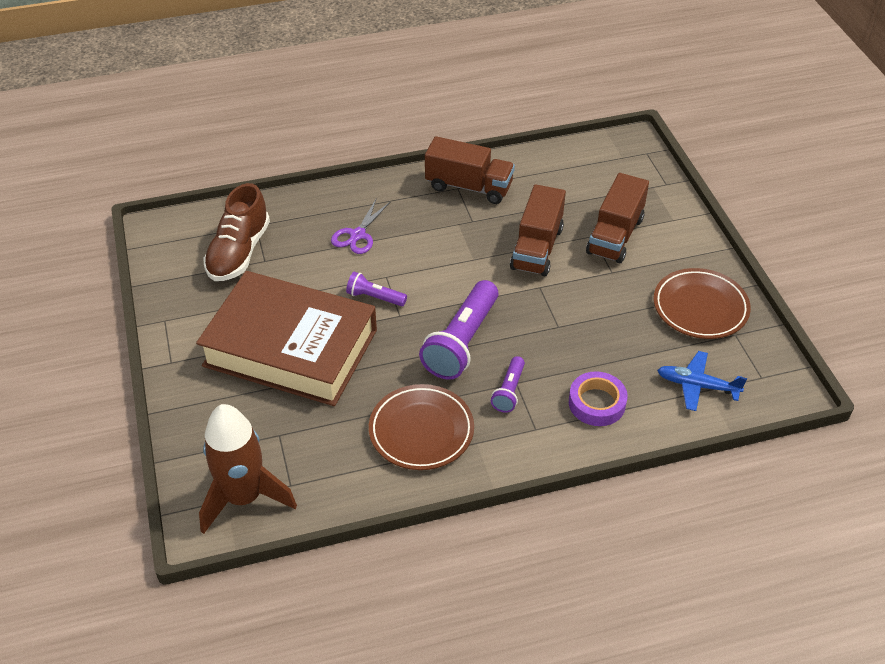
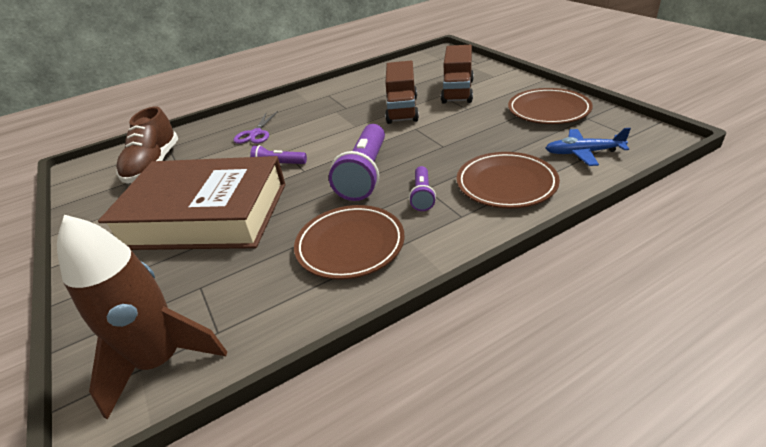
camera: 10 degrees left, 10 degrees down
(469, 186) = (336, 93): brown truck -> none
(597, 403) = (506, 184): purple tape -> brown plate

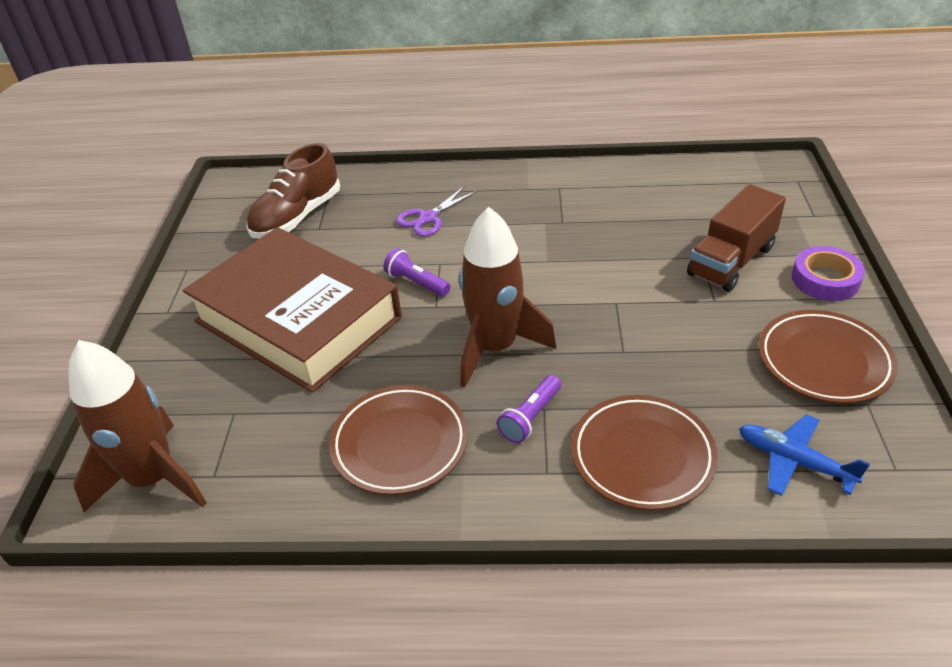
camera: 30 degrees right, 5 degrees up
(365, 174) = (495, 348): purple flashlight -> brown rocket
(402, 110) = (628, 260): brown truck -> none
(511, 82) = (825, 279): none -> purple tape

